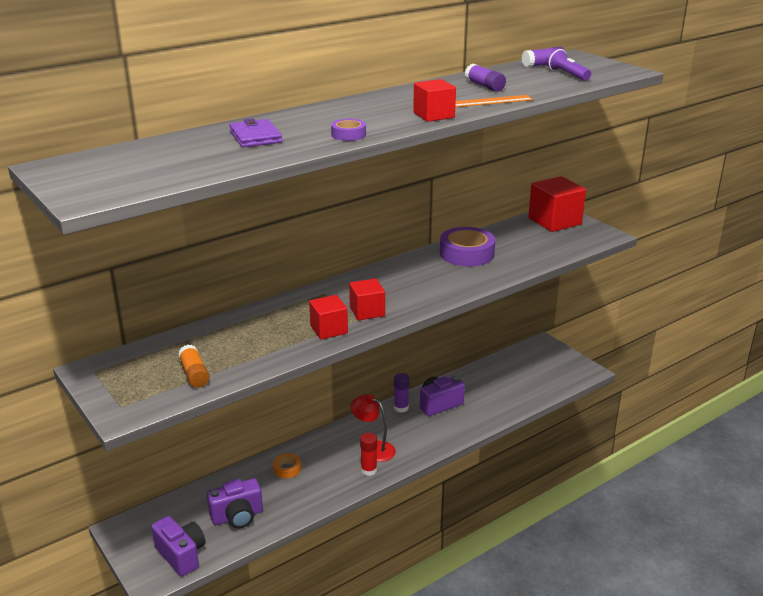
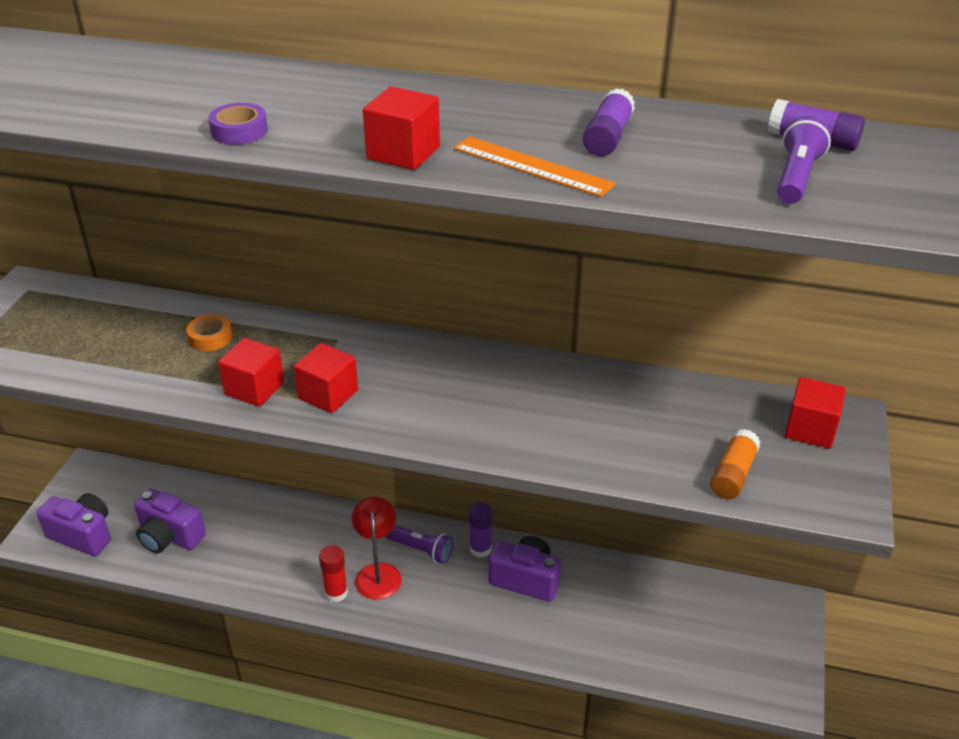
camera: 50 degrees right, 10 degrees up
(181, 555) = (83, 535): purple camera -> purple camera turned 75 degrees counterclockwise
(194, 374) = (72, 350): orange glue stick -> orange glue stick (733, 474)
(255, 137) = (160, 85): purple wallet -> none
(287, 469) = (276, 524): orange tape -> orange tape (210, 337)
(376, 427) = (421, 549): none -> purple flashlight
(466, 253) = (586, 396): purple tape -> none
(554, 221) = (810, 429): red cube -> red cube, size x0.61

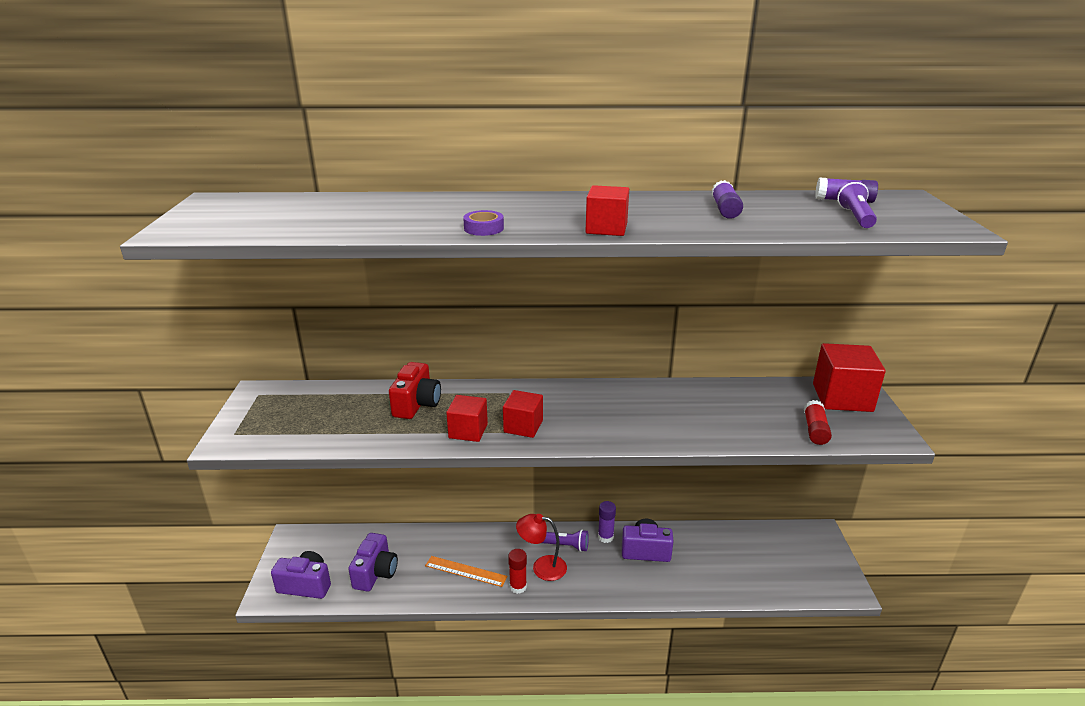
camera: 15 degrees left, 10 degrees down
(169, 537) = (375, 573): purple camera -> purple camera turned 90 degrees counterclockwise
(210, 337) = (417, 404): orange tape -> red camera
(378, 573) = (542, 567): red lamp -> red lamp turned 60 degrees counterclockwise
(532, 166) = (695, 227): orange ruler -> orange ruler (466, 571)
(733, 474) = (815, 430): orange glue stick -> red glue stick
(810, 429) = (842, 397): red cube -> red cube, size x1.63

